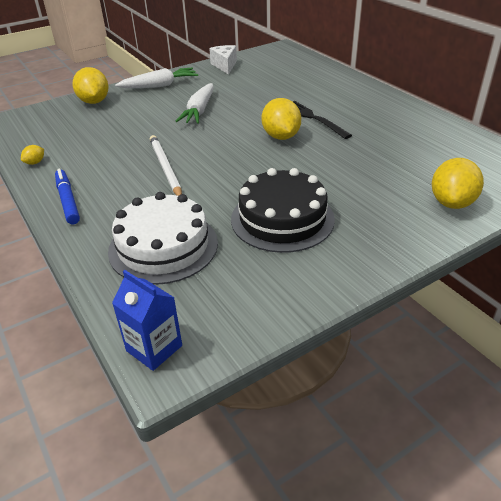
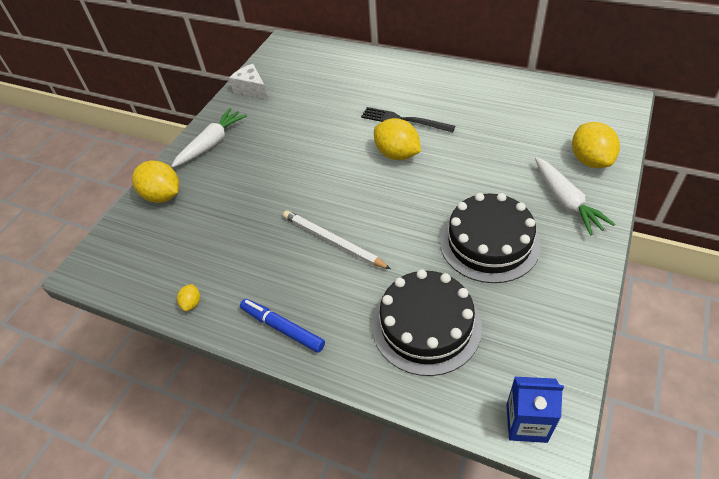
camera: 30 degrees left, 10 degrees up
(163, 246) = (426, 325): white cake -> black cake
(199, 111) = (289, 158): white carrot -> white carrot (566, 201)

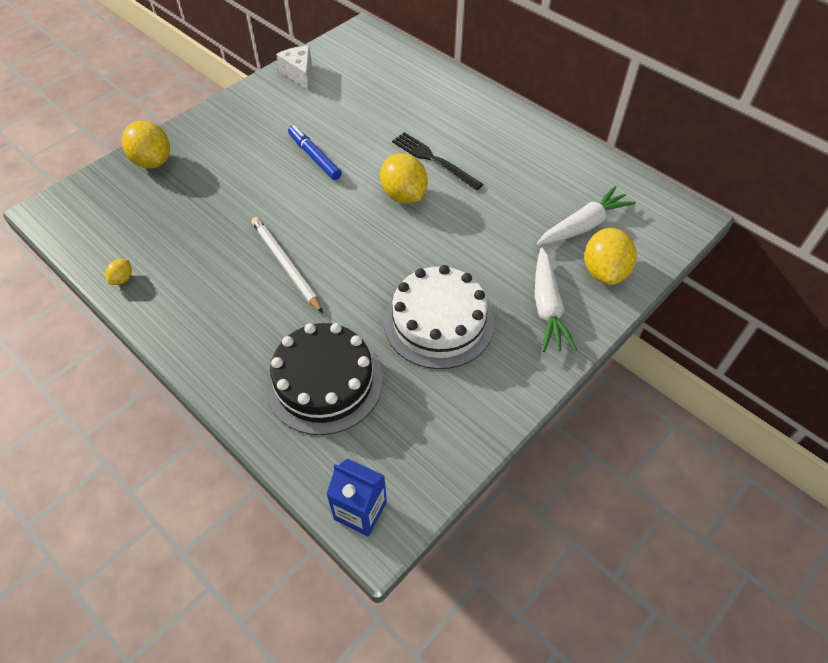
camera: 15 degrees right, 5 degrees up
(212, 143) = (228, 122): white carrot -> white carrot (583, 225)
(282, 328) = (190, 333): blue marker -> blue marker (314, 157)
(489, 242) = (438, 322): black cake -> white cake

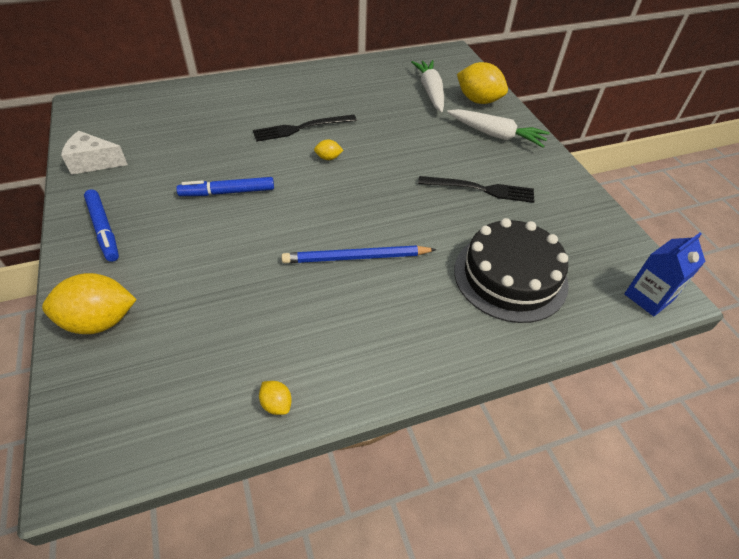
camera: 65 degrees left, 5 degrees down
(234, 117) = (104, 229): none -> blue marker
(285, 265) = (356, 257): white pencil -> blue pencil
(404, 195) = (328, 158): yellow lemon -> yellow lemon, size x0.46
(438, 322) = (480, 189): white cake -> black fork

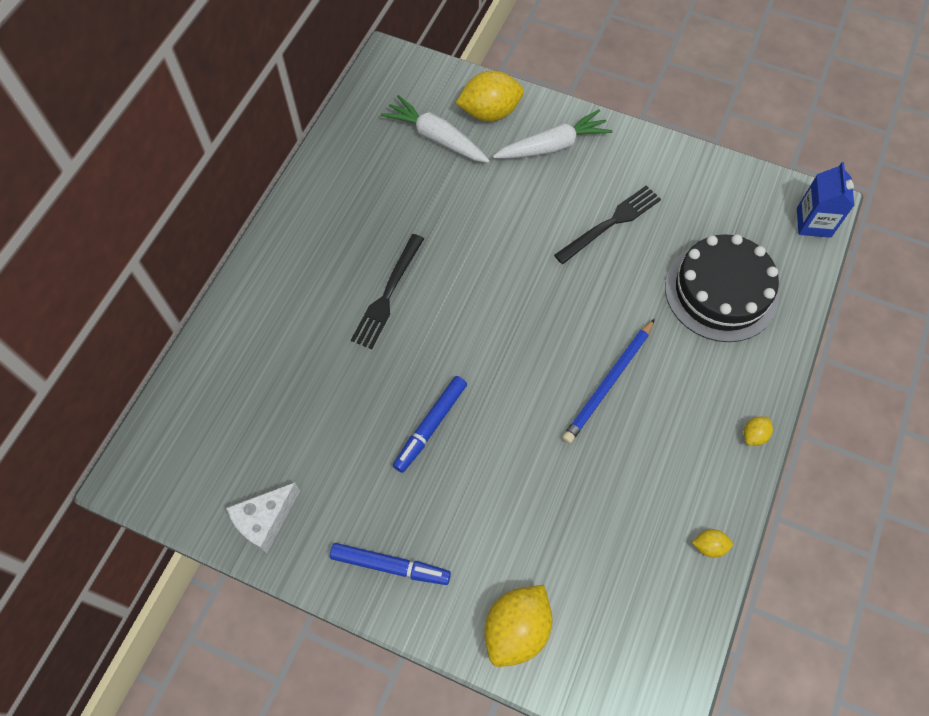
camera: 45 degrees left, 15 degrees up
(328, 158) = (458, 306): yellow lemon -> yellow lemon (754, 435)

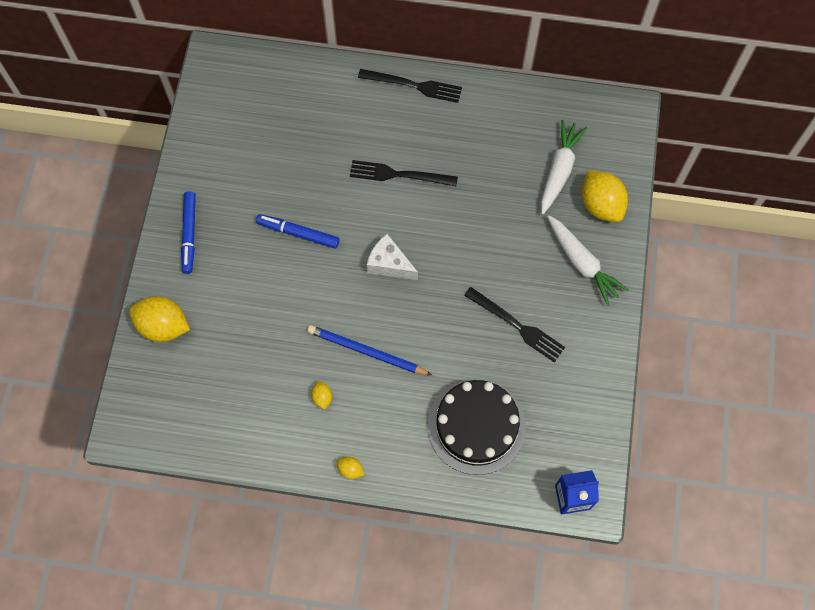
camera: 75 degrees right, 5 degrees up
(265, 521) = (203, 148): white cheese -> white cheese (389, 264)
(274, 251) = (414, 85): none -> black fork
(709, 546) = (251, 448): yellow lemon -> yellow lemon (322, 397)

